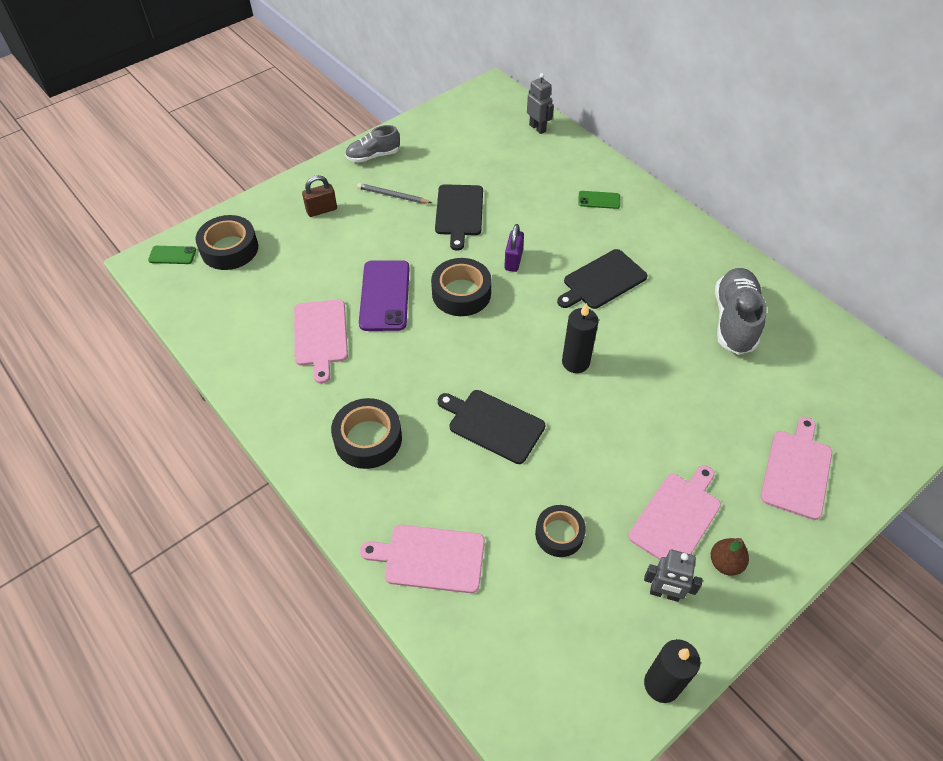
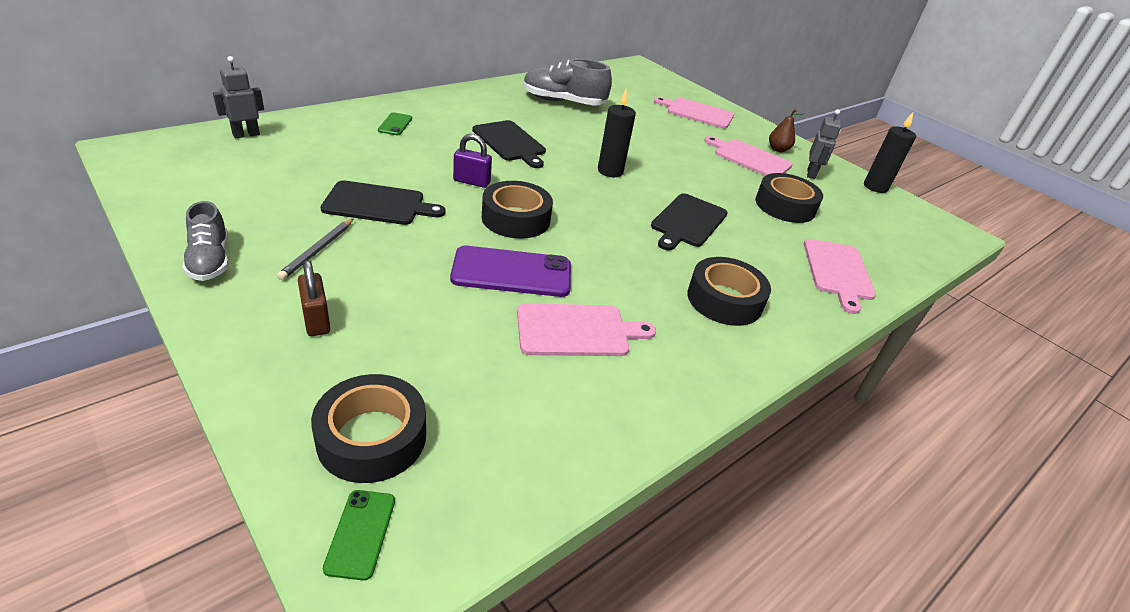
camera: 95 degrees left, 15 degrees down
(559, 534) = (785, 206): black tape -> black tape, size x1.50

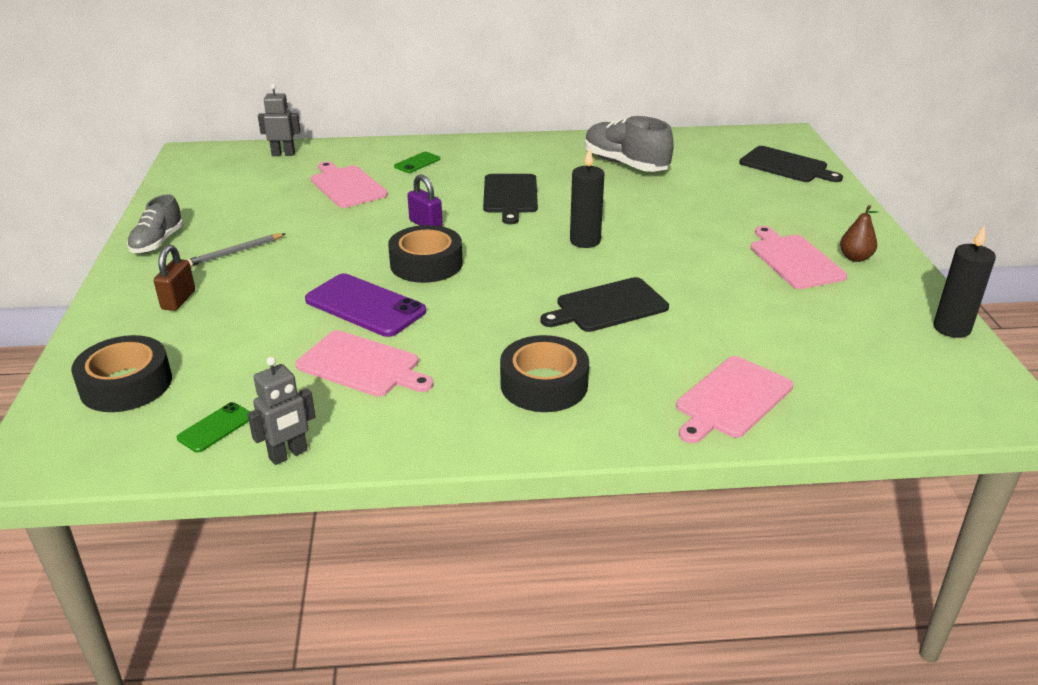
camera: 40 degrees right, 5 degrees down
(361, 533) = (56, 435): green phone -> green phone (216, 427)
(378, 204) = (321, 227): black cutting board -> black cutting board (786, 166)
(697, 113) = (794, 199): pink cutting board -> pink cutting board (347, 186)
(785, 206) = (764, 319): black tape -> none
(811, 174) = (864, 293): grey robot -> grey robot (288, 455)

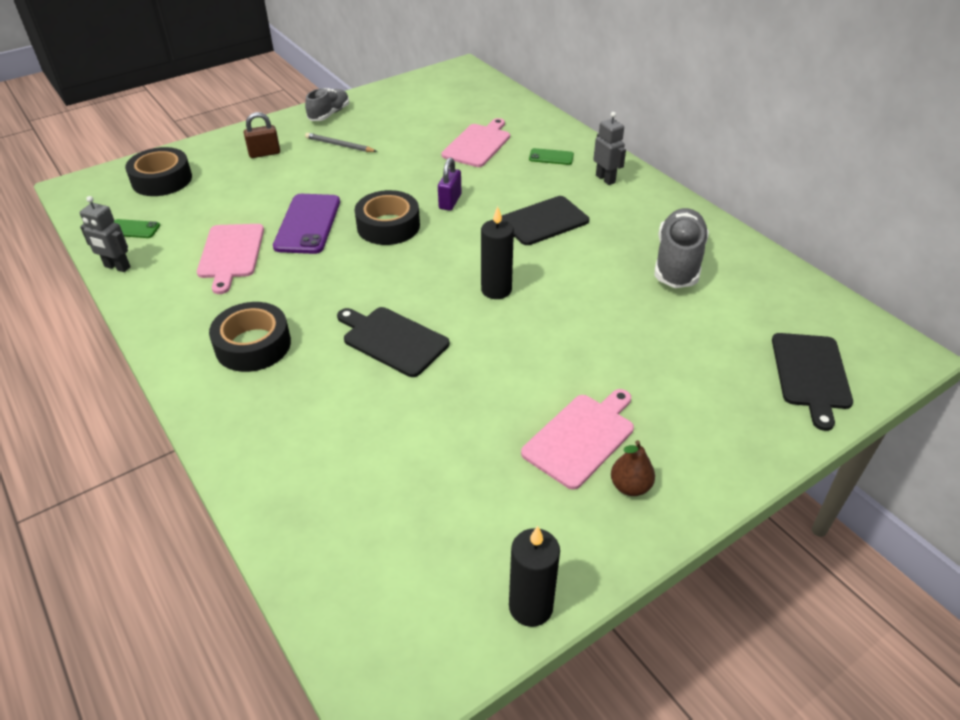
camera: 60 degrees right, 10 degrees up
(157, 242) = (329, 114): grey shoe -> grey shoe turned 135 degrees clockwise
(283, 154) = (500, 99): grey robot -> grey robot (605, 179)
(732, 399) = (289, 459): pink cutting board -> none

